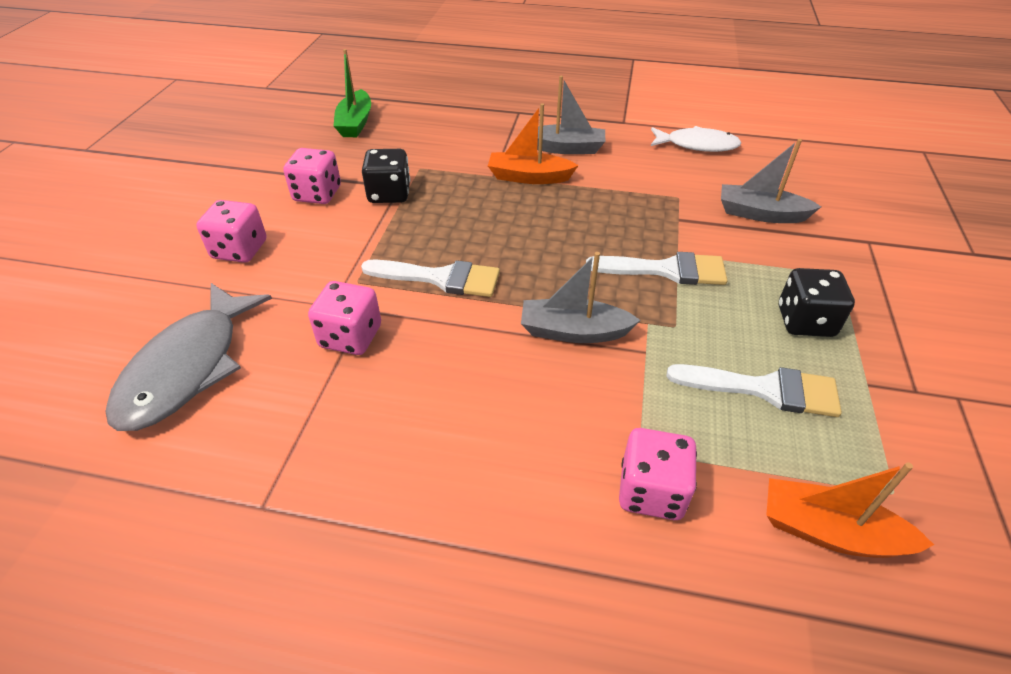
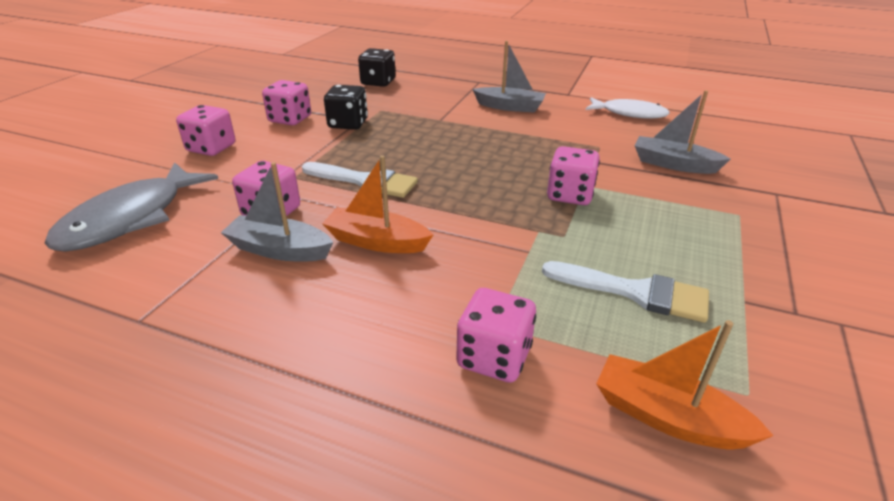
camera: 10 degrees right, 10 degrees down
(355, 123) = (341, 79): green boat -> none
(529, 177) = (470, 123): orange boat -> orange boat (376, 242)
(573, 331) = (467, 229): grey boat -> grey boat (279, 250)
(666, 270) = (570, 195): white brush -> pink dice
(805, 321) = (693, 245): black dice -> black dice (378, 82)

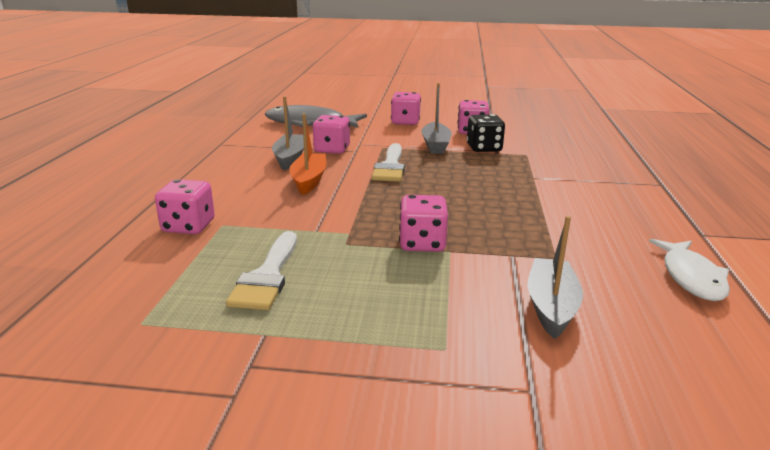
camera: 75 degrees right, 10 degrees down
(378, 82) = (588, 145): black dice -> none
(510, 107) = (608, 204): grey boat -> grey boat (435, 145)
(667, 417) = (125, 286): orange boat -> none

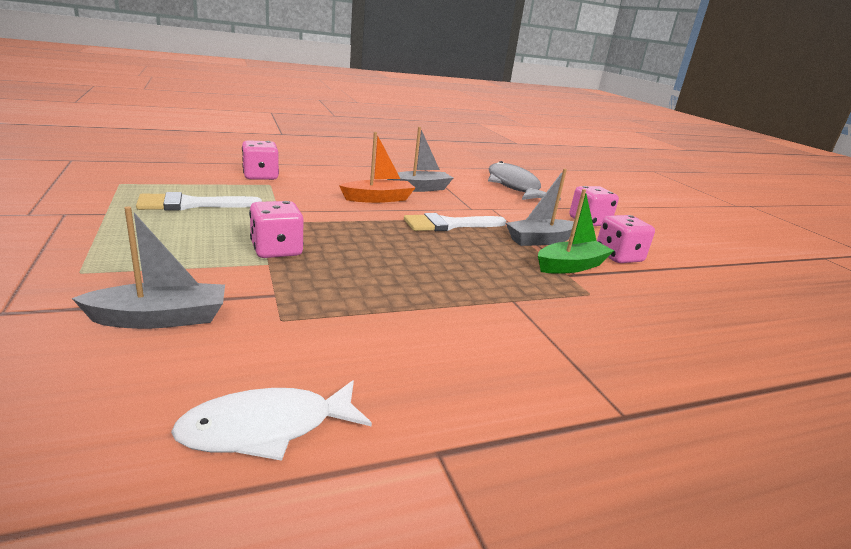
camera: 60 degrees right, 0 degrees up
(332, 149) = (461, 200): pink dice -> none
(484, 148) = (571, 266): black dice -> green boat

